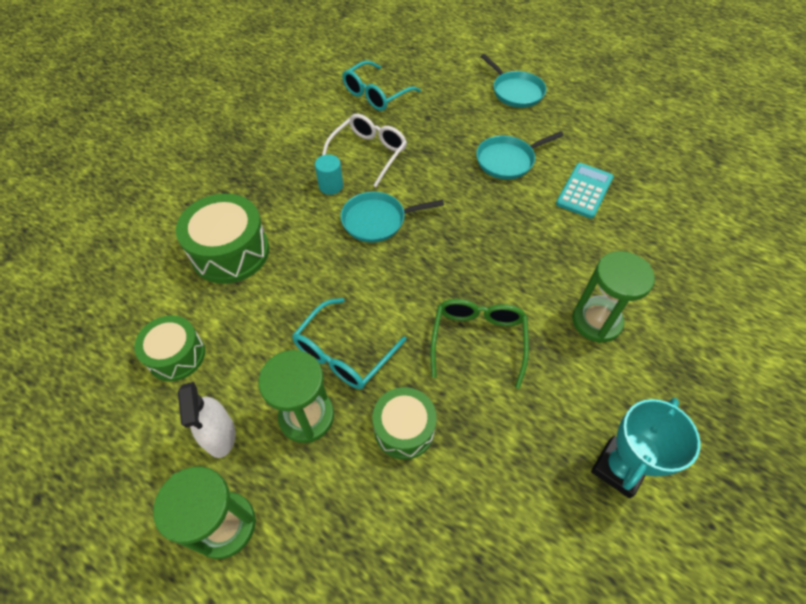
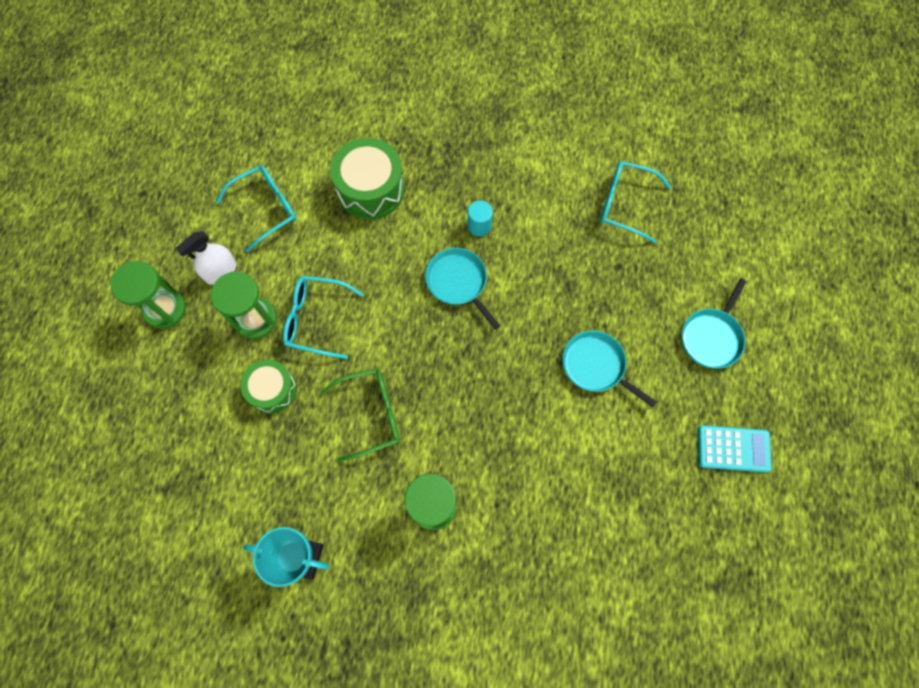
camera: 65 degrees right, 15 degrees up
(176, 355) = (266, 208): green drum -> turquoise glasses
(369, 153) = (537, 237): white glasses -> none
(584, 191) = (591, 453): turquoise calculator -> turquoise calculator (733, 449)

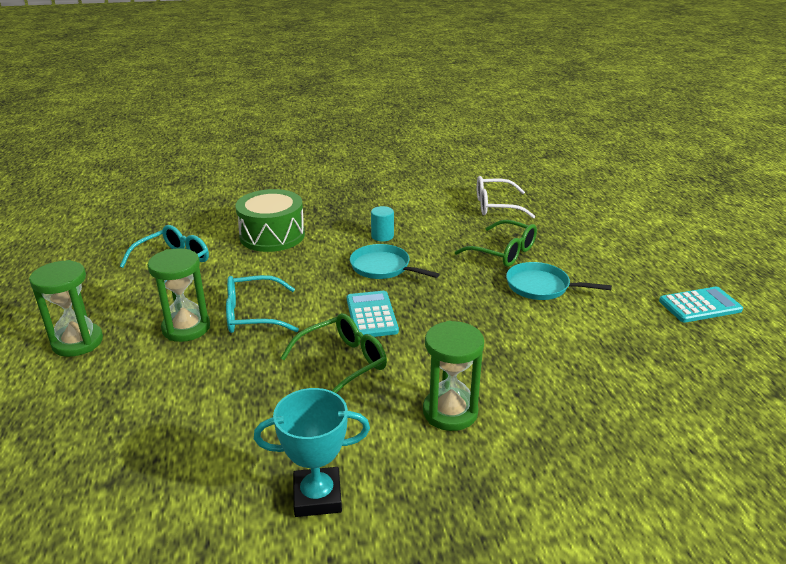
camera: 20 degrees left, 40 degrees down
(221, 271) = (136, 306): white spray bottle -> none
(272, 390) = (223, 371): green drum -> none
(419, 356) = (371, 315): none -> turquoise calculator
(589, 296) = (504, 252): none -> green glasses
(624, 204) = (495, 206): turquoise glasses -> white glasses
(712, 337) = (622, 252): turquoise pan -> none

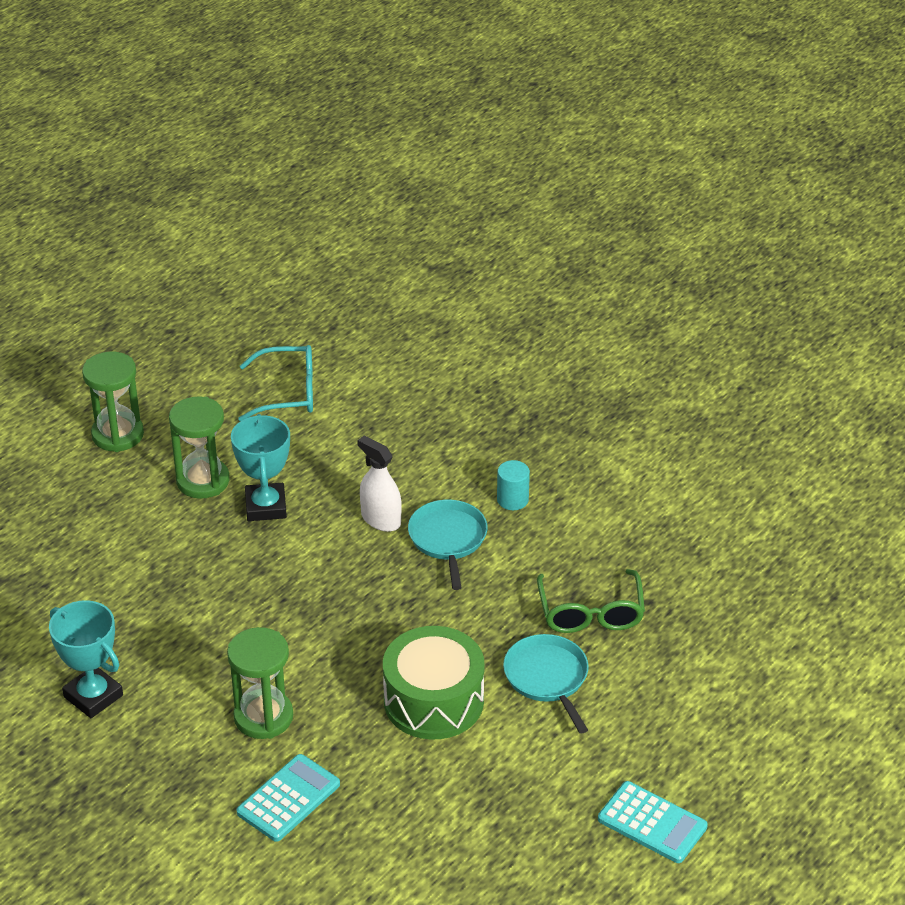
camera: 50 degrees right, 10 degrees up
(252, 315) = (265, 506): turquoise glasses -> turquoise trophy
(272, 235) = (415, 420): green drum -> green drum (433, 701)
(332, 280) = (381, 519): none -> white spray bottle
(343, 363) = (260, 611): green glasses -> none
(371, 315) = (352, 584): turquoise calculator -> turquoise calculator (288, 799)
(495, 206) = (703, 548): white glasses -> none

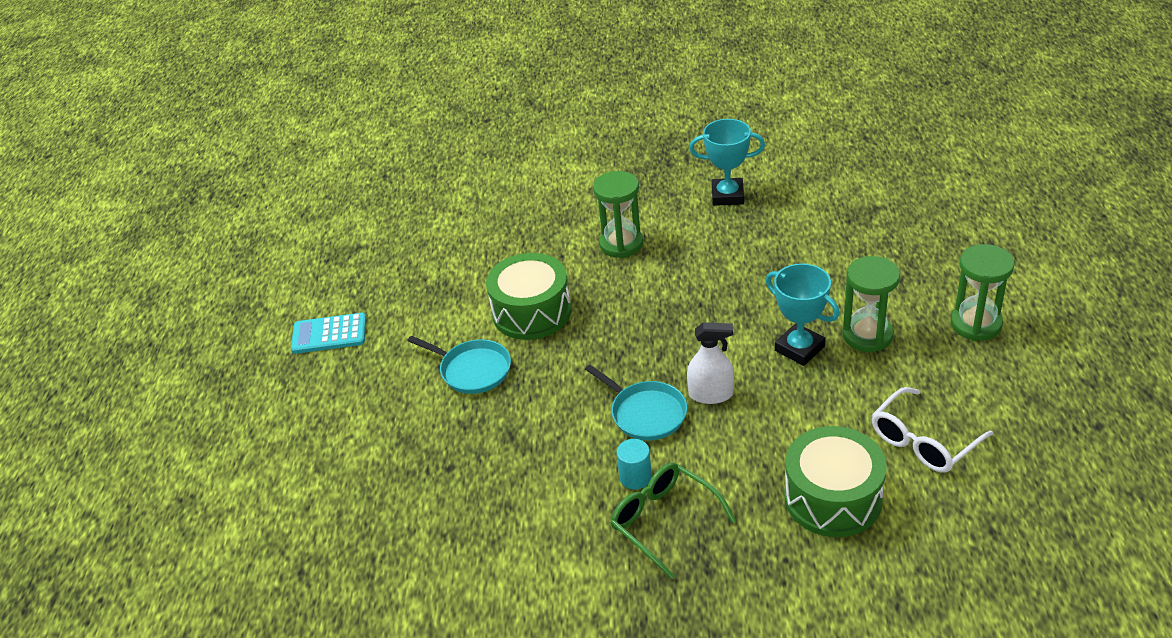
camera: 145 degrees right, 0 degrees up
(288, 393) = (923, 441): turquoise glasses -> white glasses
(288, 799) = (555, 222): turquoise calculator -> none
(398, 401) = (833, 498): none -> green drum
(590, 613) = (484, 430): green glasses -> green glasses (663, 521)

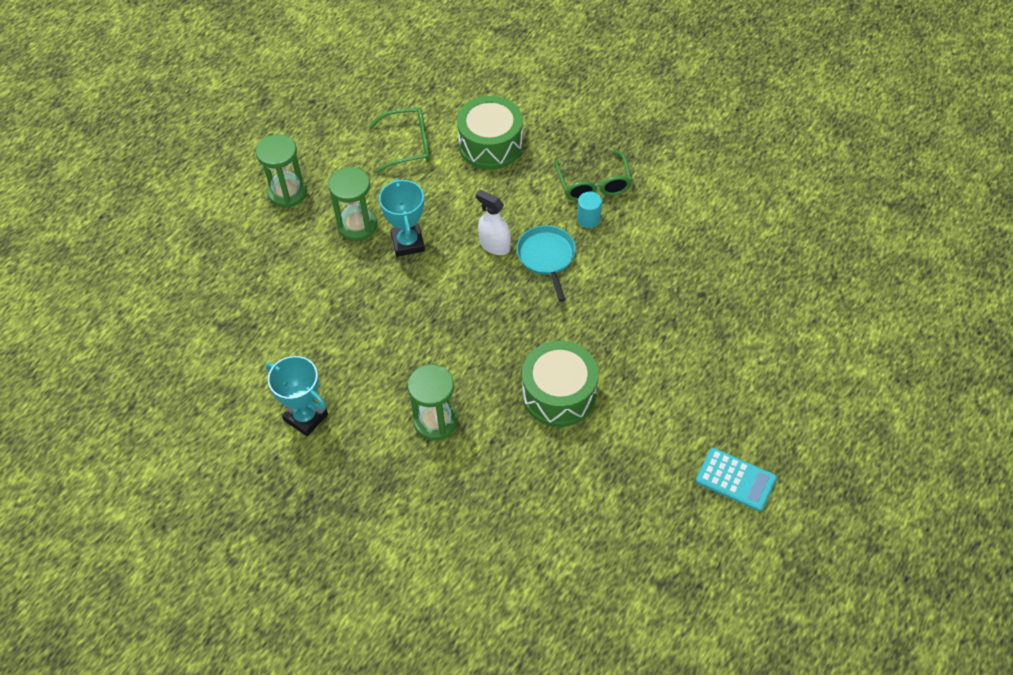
camera: 150 degrees left, 15 degrees up
(472, 370) = (639, 366): turquoise pan -> none
(923, 441) = (408, 145): white glasses -> green glasses

